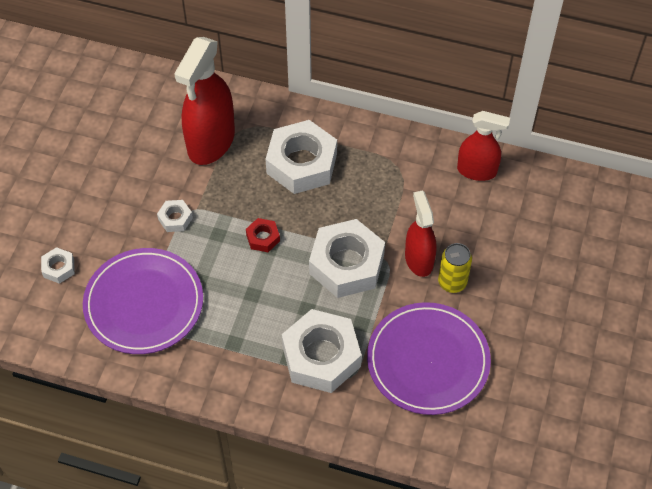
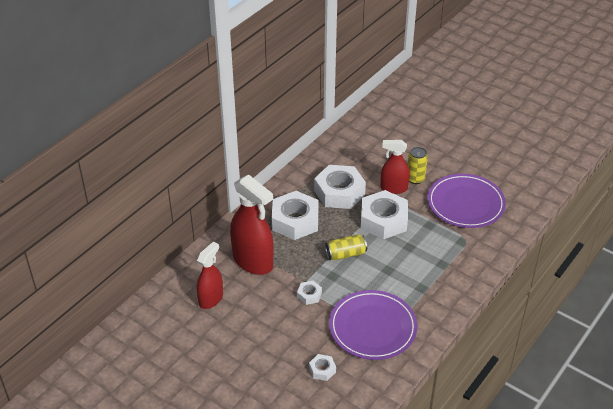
camera: 70 degrees left, 15 degrees down
(263, 238) = (346, 254): red nut -> yellow can
(321, 356) = (446, 249): white nut -> white nut (339, 192)
(477, 171) = (340, 147): red spray bottle -> red spray bottle (211, 299)

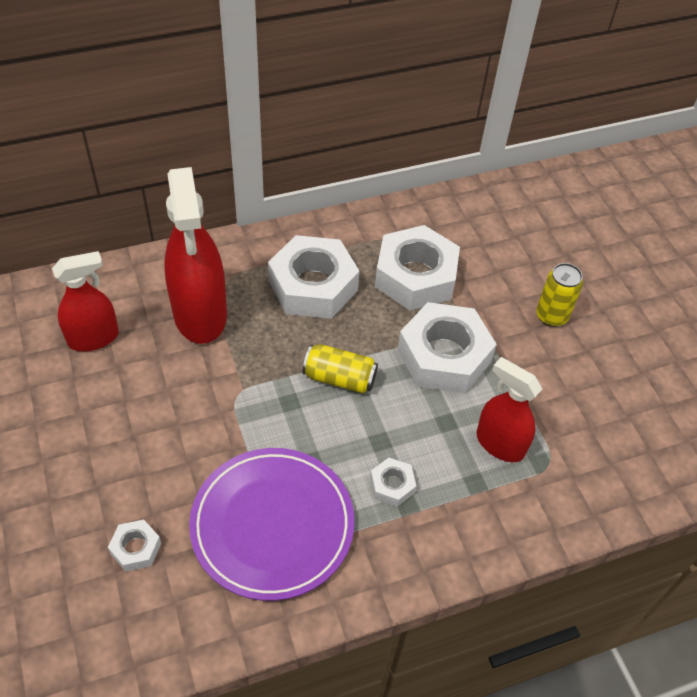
camera: 30 degrees right, 10 degrees up
(309, 295) = (229, 412): white nut -> white nut (392, 485)
(393, 188) = (504, 313): red spray bottle -> red spray bottle (499, 444)
(465, 203) = (601, 400): purple plate -> none

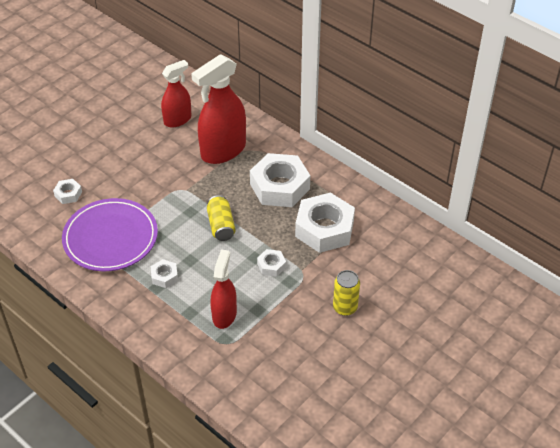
camera: 65 degrees right, 5 degrees down
(93, 338) = (177, 120): red spray bottle -> red spray bottle turned 75 degrees counterclockwise
(444, 356) = (271, 265): white nut -> white nut, size x0.45

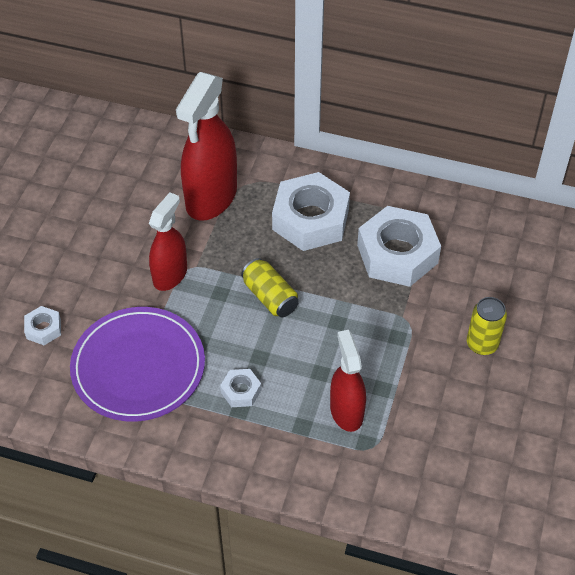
camera: 25 degrees left, 5 degrees up
(177, 120) = (127, 176): red spray bottle -> red spray bottle (170, 275)
(271, 265) = (363, 325): white nut -> none

